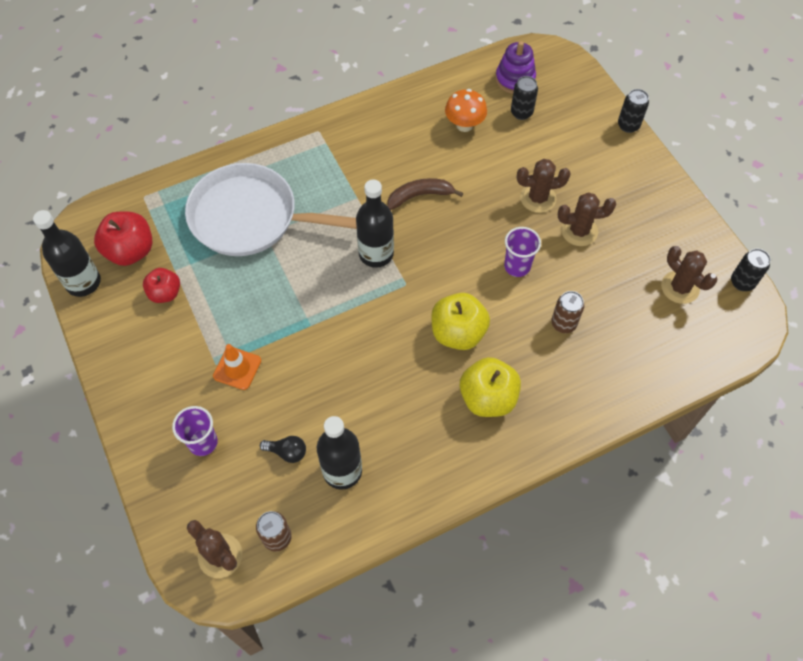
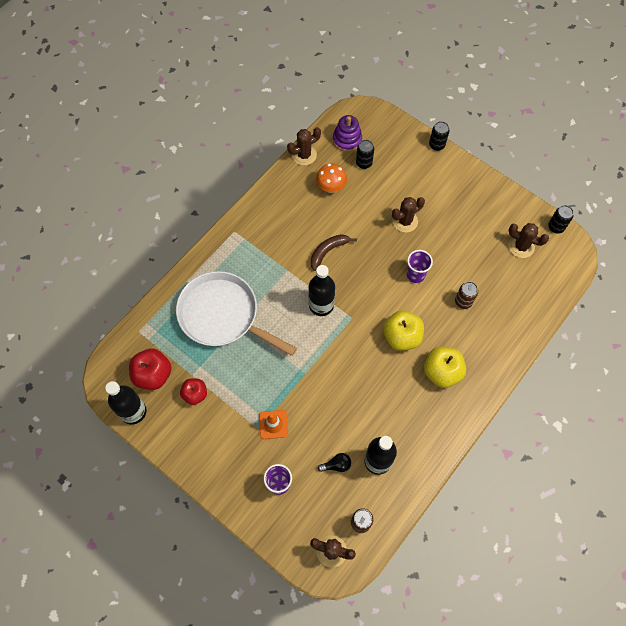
camera: 25 degrees left, 5 degrees up
(249, 217) = (222, 315): white pan -> white pan turned 45 degrees clockwise
(579, 231) = (442, 234): brown cactus -> brown cactus (304, 155)

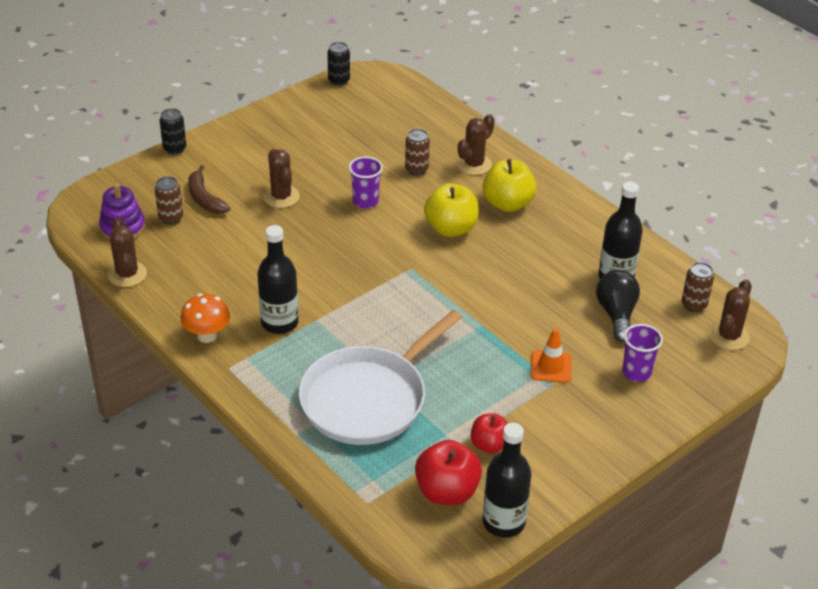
camera: 80 degrees left, 25 degrees down
(321, 305) = (383, 294): black bottle -> black bottle (279, 323)
(328, 251) = (301, 275): brown banana -> brown banana (204, 198)
(331, 187) = (196, 256): orange mushroom -> orange mushroom (207, 335)
(336, 465) = (616, 314): black light bulb -> black light bulb, size x1.71
(364, 163) = (171, 218): black can -> brown can
(521, 246) = (355, 111): brown cactus -> brown cactus (474, 164)

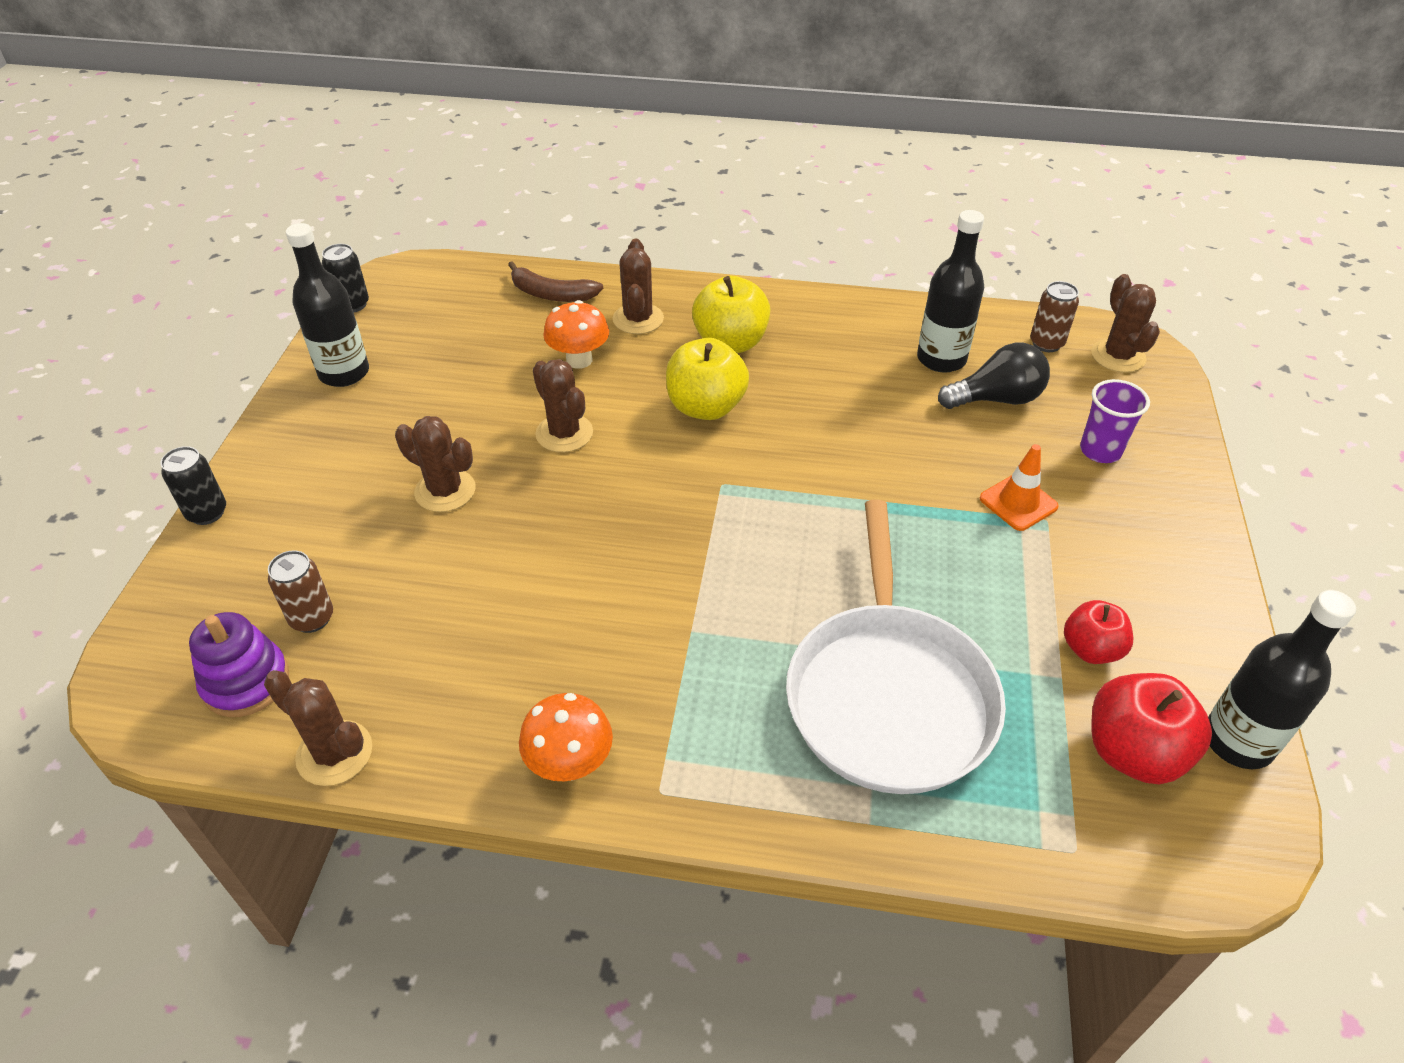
camera: 40 degrees left, 5 degrees up
(204, 198) = (334, 558): brown banana -> brown banana (552, 294)
(279, 323) = (649, 669): black bottle -> black bottle (344, 373)
(365, 201) = (564, 433): purple cup -> brown cactus
(416, 169) = (579, 360): brown can -> orange mushroom
(616, 314) = (996, 399): black light bulb -> black light bulb turned 120 degrees clockwise

